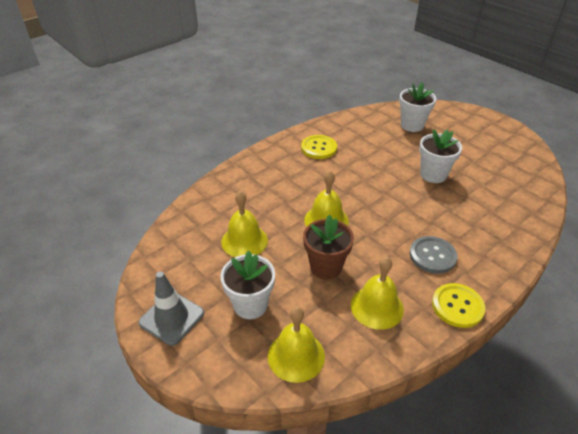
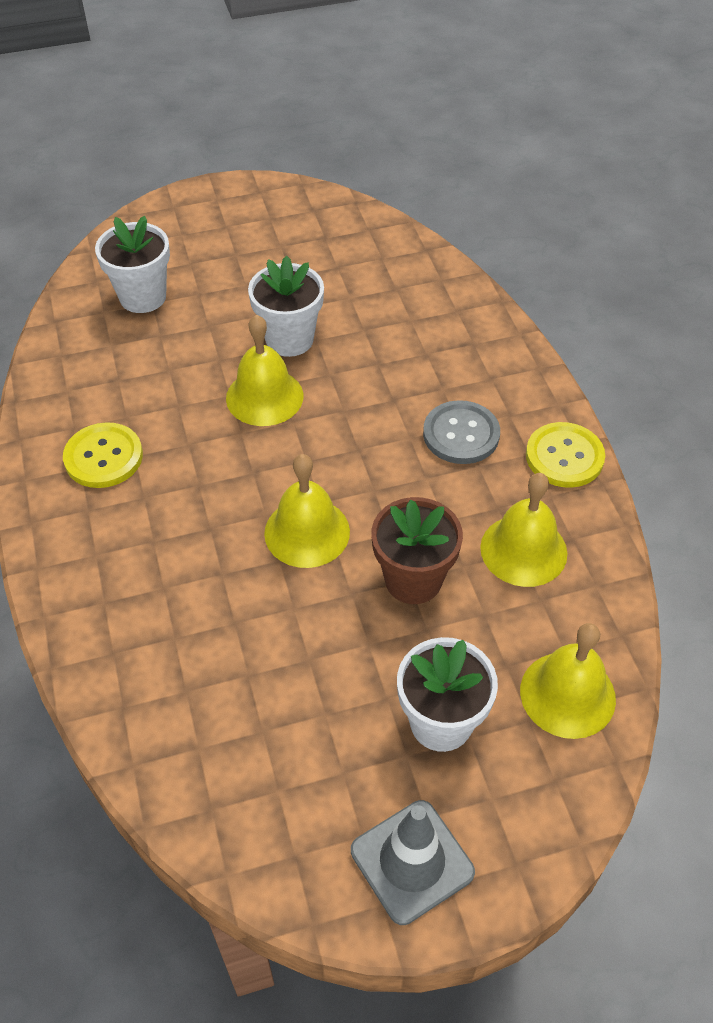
camera: 65 degrees left, 10 degrees up
(244, 241) = (285, 678): yellow bell -> yellow bell (264, 397)

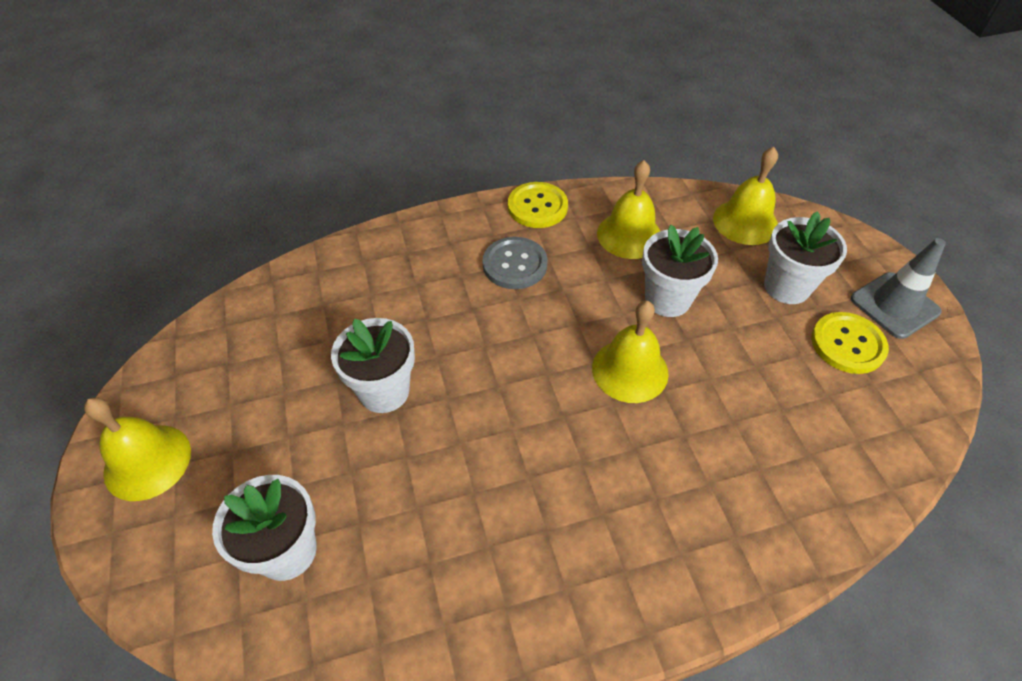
camera: 90 degrees left, 0 degrees up
(103, 457) = (550, 563): yellow button -> yellow button (847, 344)
(264, 397) = (465, 410): yellow bell -> yellow bell (147, 461)
(413, 580) = (667, 299): brown flower pot -> white flower pot

